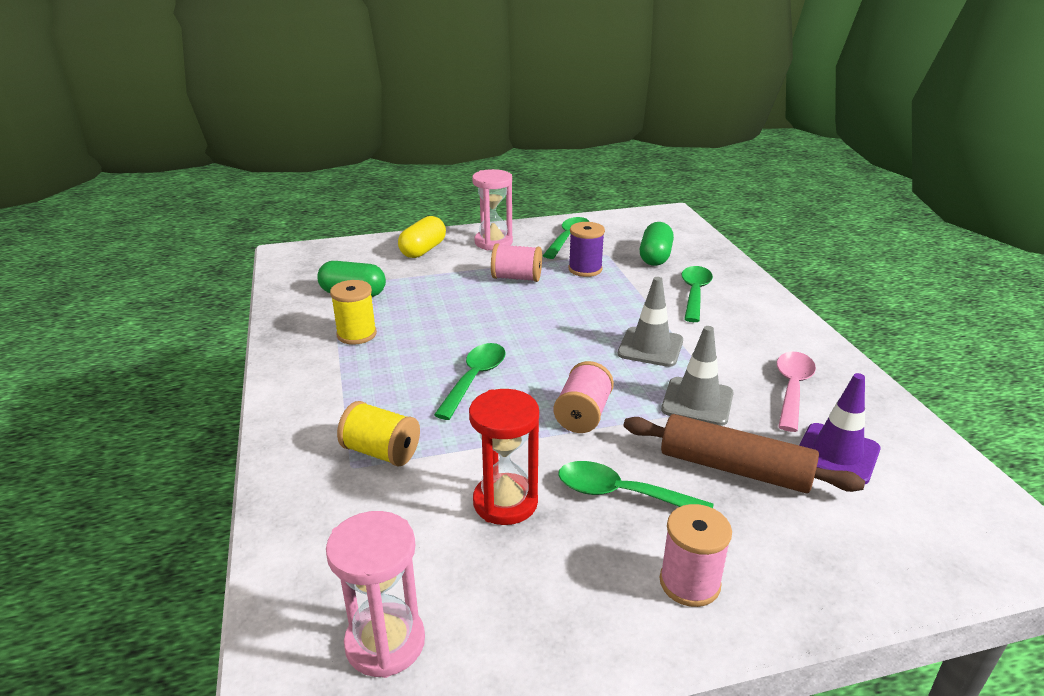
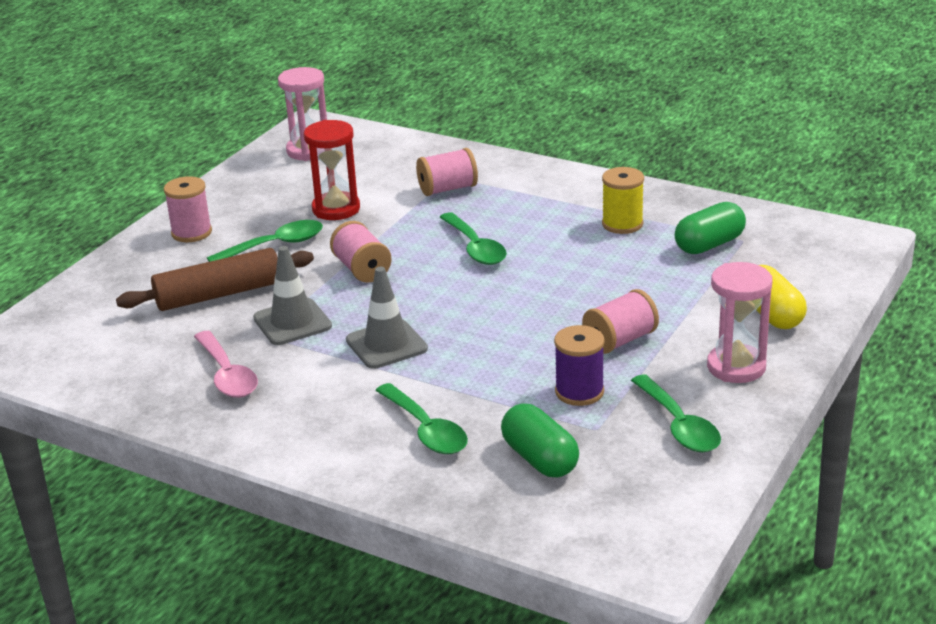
camera: 135 degrees right, 0 degrees up
(381, 452) = (447, 189): yellow spool -> pink spool
(837, 454) = (154, 341): purple traffic cone -> none

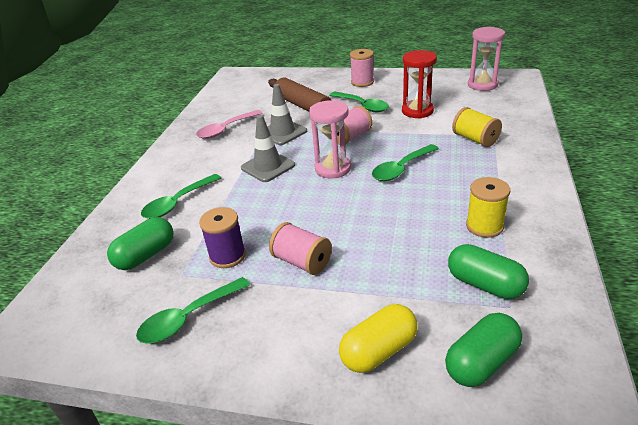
camera: 75 degrees right, 5 degrees up
(447, 189) = (475, 139): pink spool -> yellow spool
(736, 367) = (280, 339): pink hourglass -> pink hourglass (333, 168)
(802, 268) = (481, 362): none -> green capsule

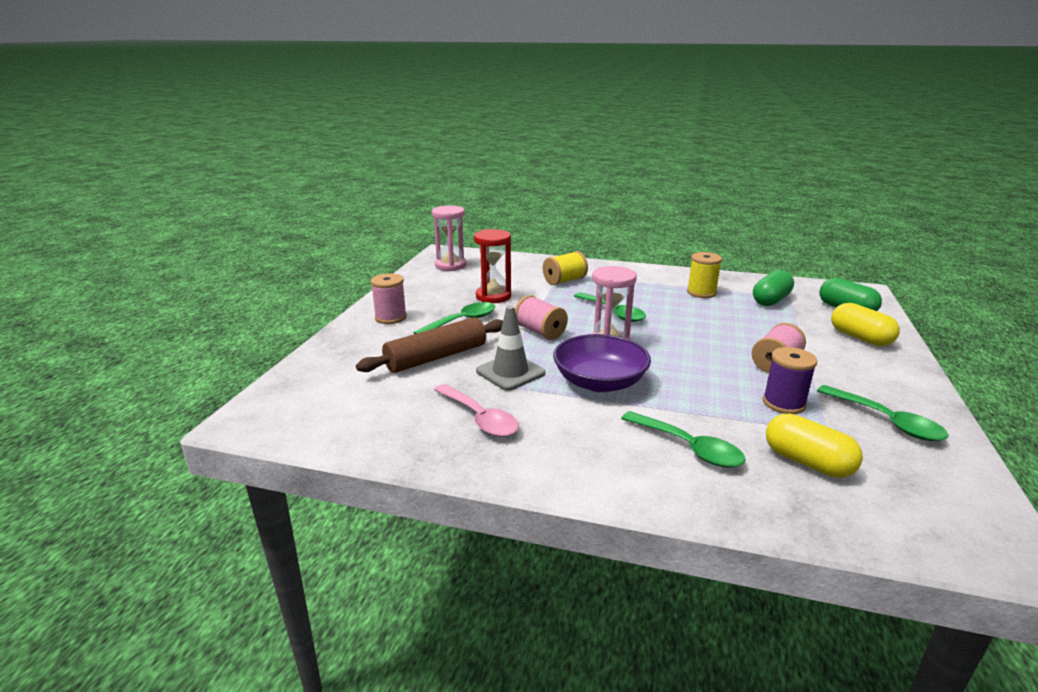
camera: 90 degrees left, 10 degrees down
(146, 255) = (807, 462): green capsule -> yellow capsule
(268, 166) = (599, 382): grey traffic cone -> purple bowl

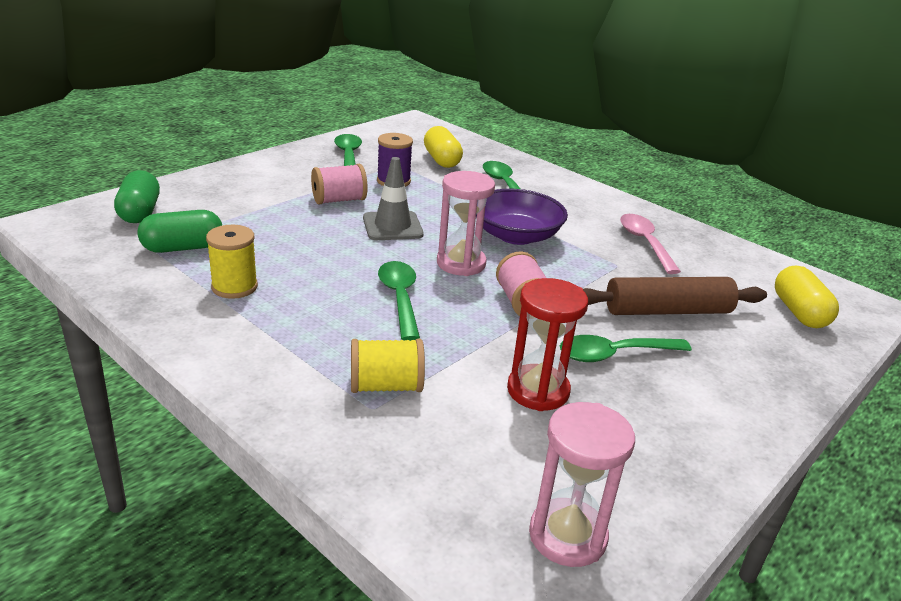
camera: 155 degrees left, 5 degrees up
(390, 317) = (722, 400): pink spool -> none
(510, 372) = (593, 269): grey traffic cone -> grey traffic cone (392, 226)
(860, 338) = (213, 191): yellow capsule -> yellow capsule (799, 312)

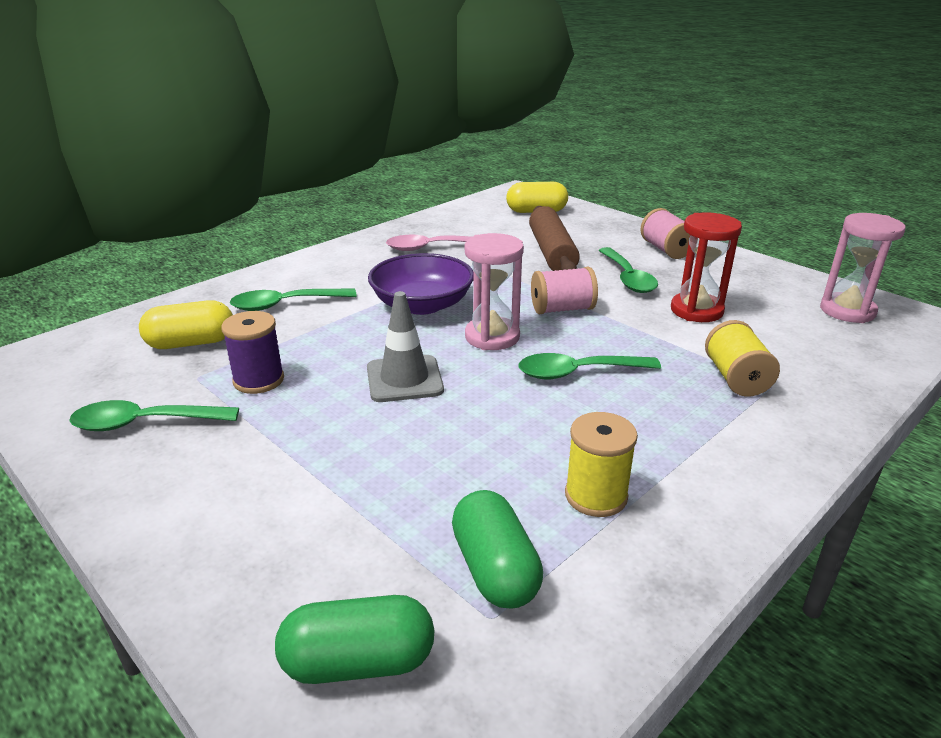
camera: 85 degrees left, 0 degrees up
(339, 200) = (320, 424): pink spool -> pink spool (666, 250)

